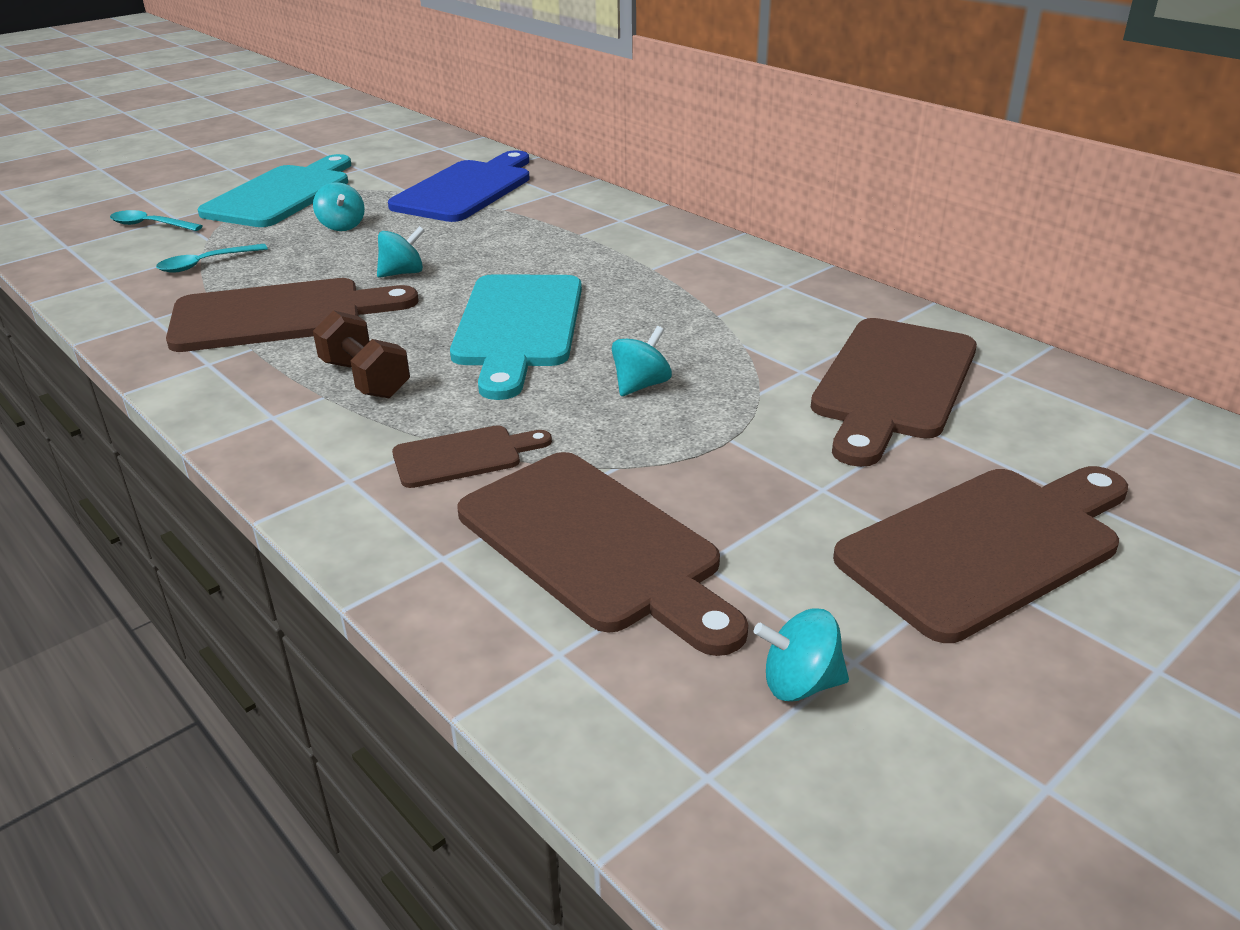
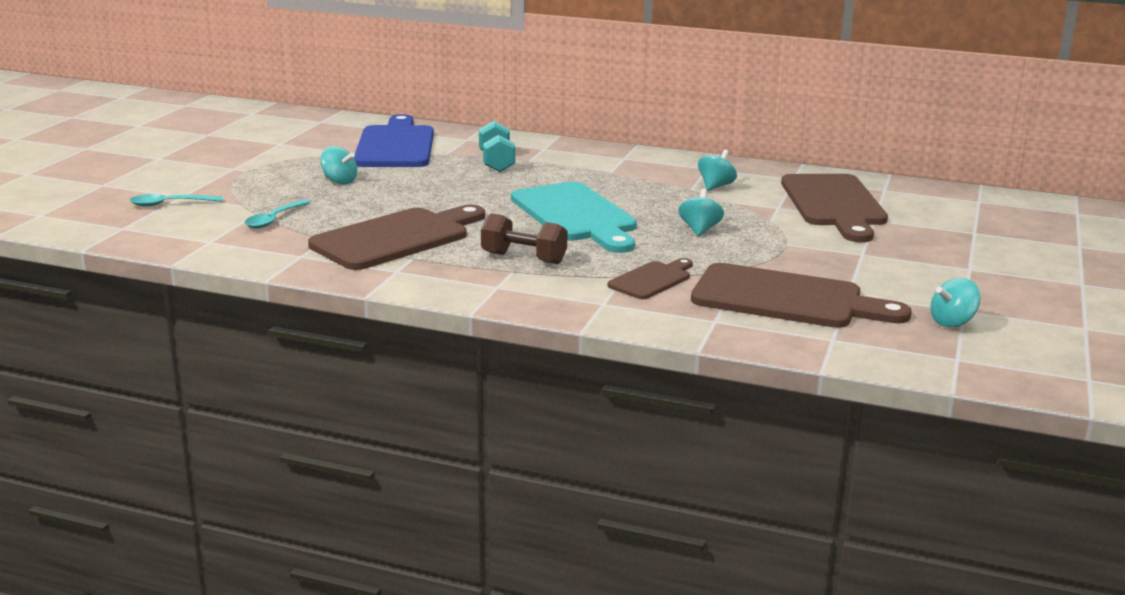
camera: 30 degrees left, 10 degrees down
(282, 194) = (246, 169): turquoise cutting board -> none
(402, 273) = (442, 201): turquoise spinning top -> turquoise spinning top (715, 186)
(539, 230) = (496, 162): none -> turquoise dumbbell
(986, 546) = (965, 259): brown cutting board -> none

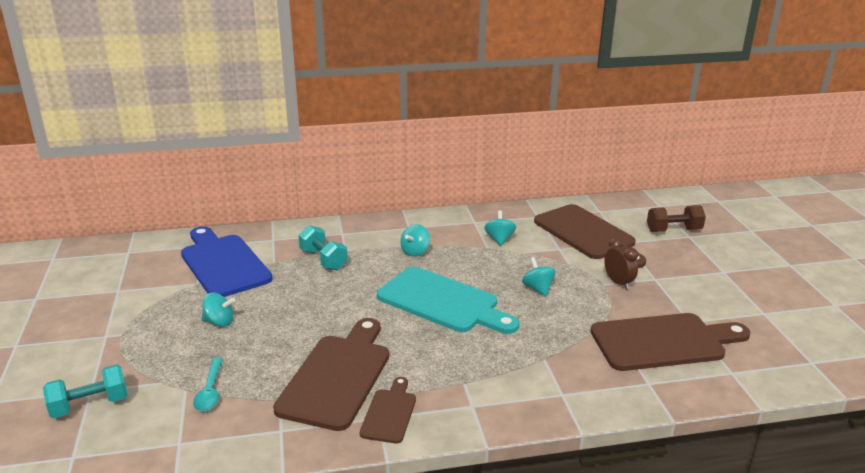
camera: 30 degrees left, 5 degrees up
(170, 204) = (90, 405): turquoise spoon -> turquoise dumbbell
(524, 258) = (456, 364): brown dumbbell -> brown dumbbell (673, 230)
(652, 280) = (565, 354): brown cutting board -> brown cutting board (389, 413)
(808, 246) = (618, 283): none -> brown clock
(952, 322) = (771, 327): turquoise spinning top -> turquoise spinning top (415, 252)

